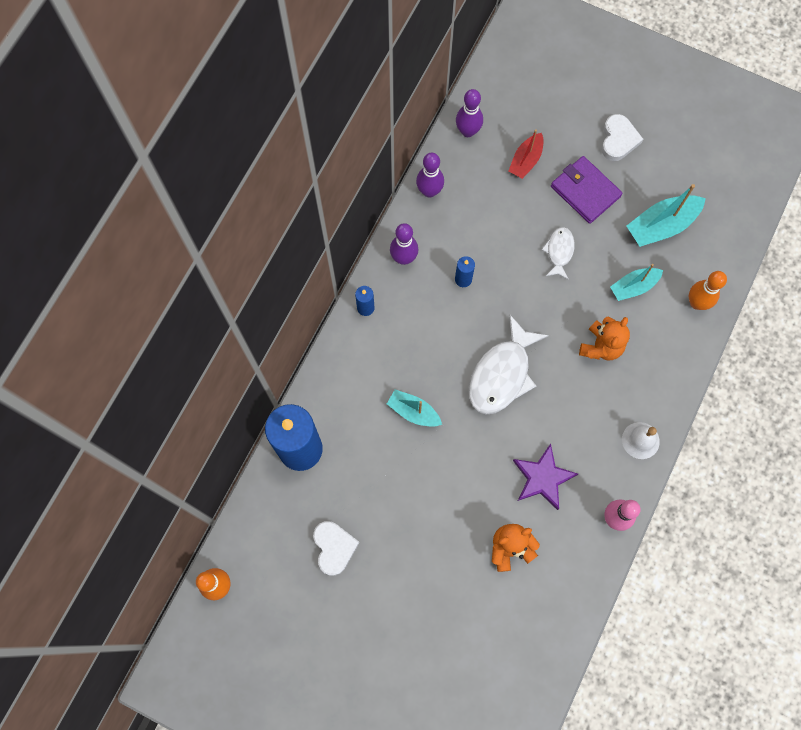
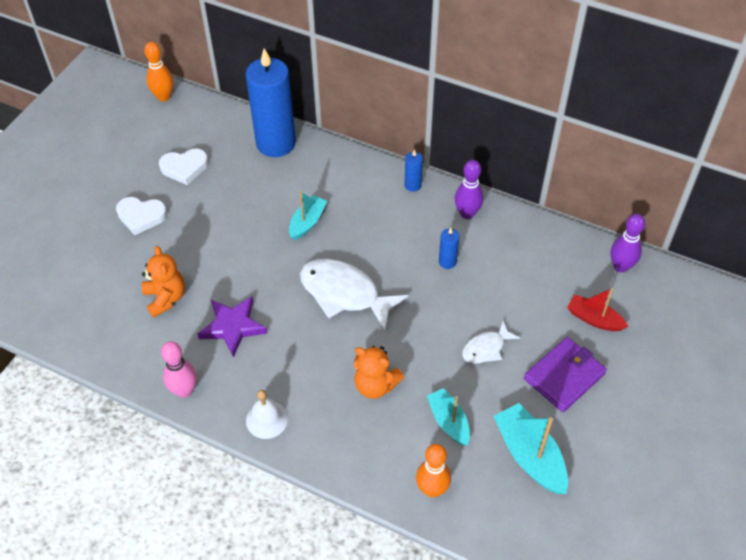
camera: 90 degrees right, 20 degrees down
(429, 191) = (544, 234): purple bowling pin -> none
(559, 252) = (486, 348): white fish -> white fish turned 135 degrees clockwise
(618, 140) = (638, 414): white heart -> white heart (141, 216)

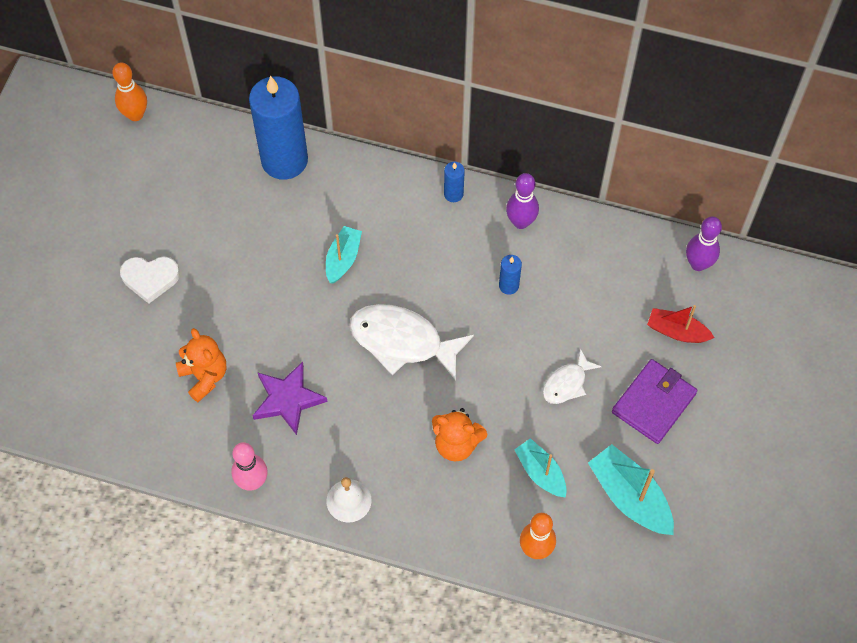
camera: 10 degrees left, 10 degrees up
(184, 168) = (185, 208): white heart -> none

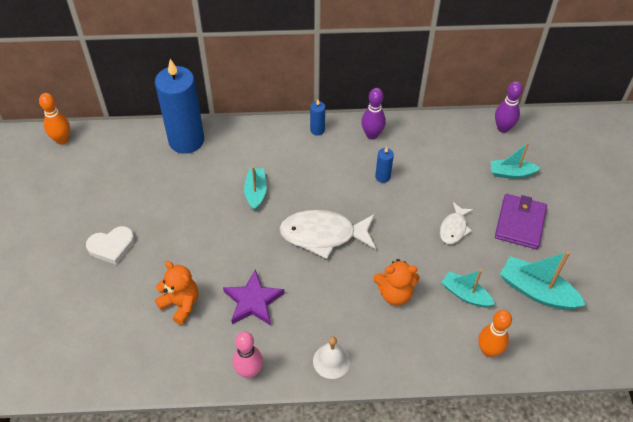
camera: 20 degrees left, 10 degrees down
(677, 331) = (511, 173): red boat -> turquoise boat

